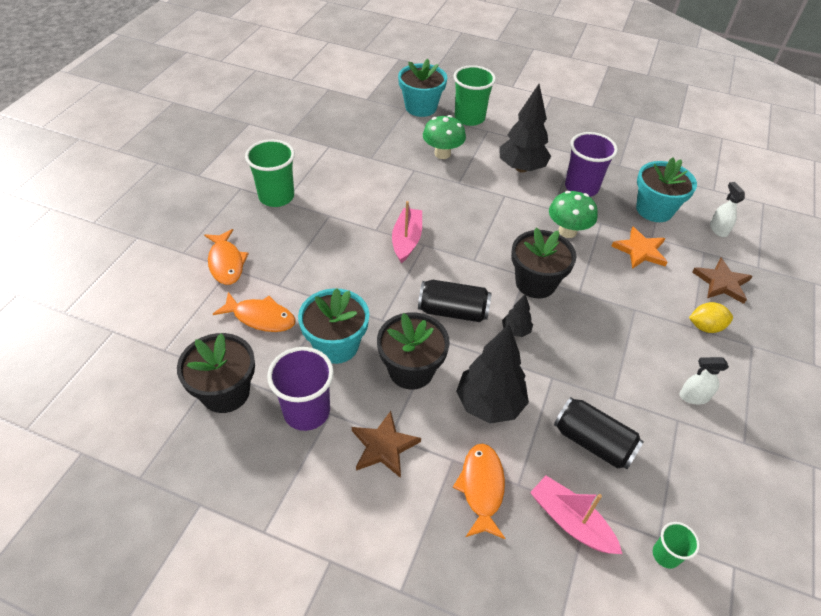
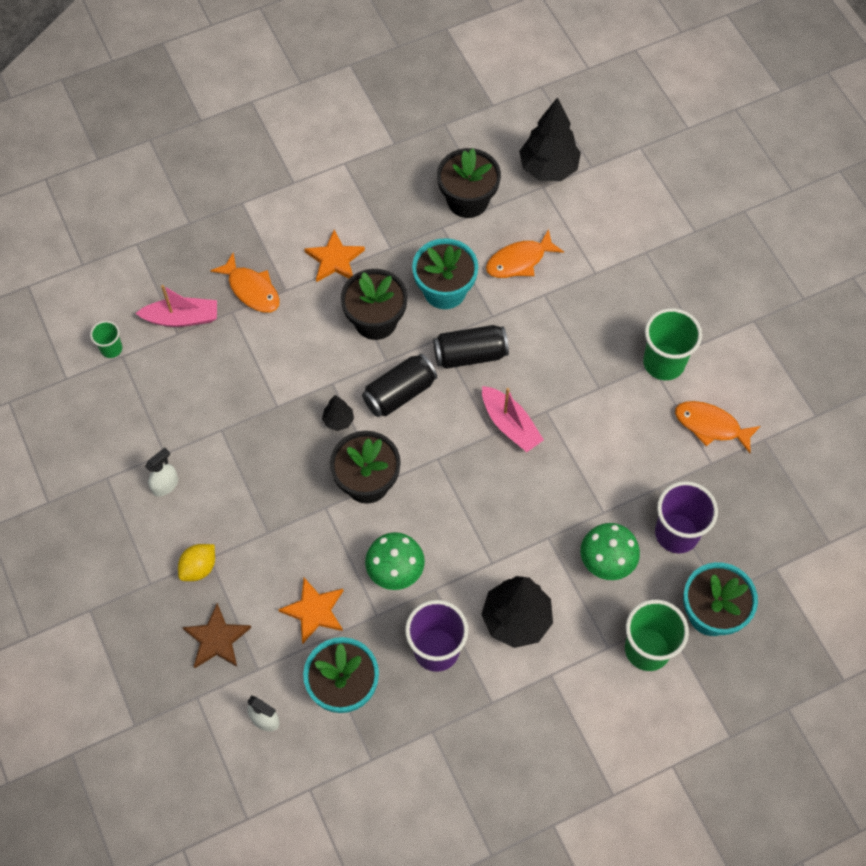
camera: 135 degrees right, 15 degrees up
(226, 263) = (604, 273): orange fish -> orange fish (711, 426)
(306, 411) = (405, 235): purple cup -> purple cup (676, 533)
(384, 446) = (334, 259): brown star -> orange star
(489, 404) = (299, 346): black tree -> black tree (548, 168)
(593, 442) = (209, 382): black can -> black can (470, 355)

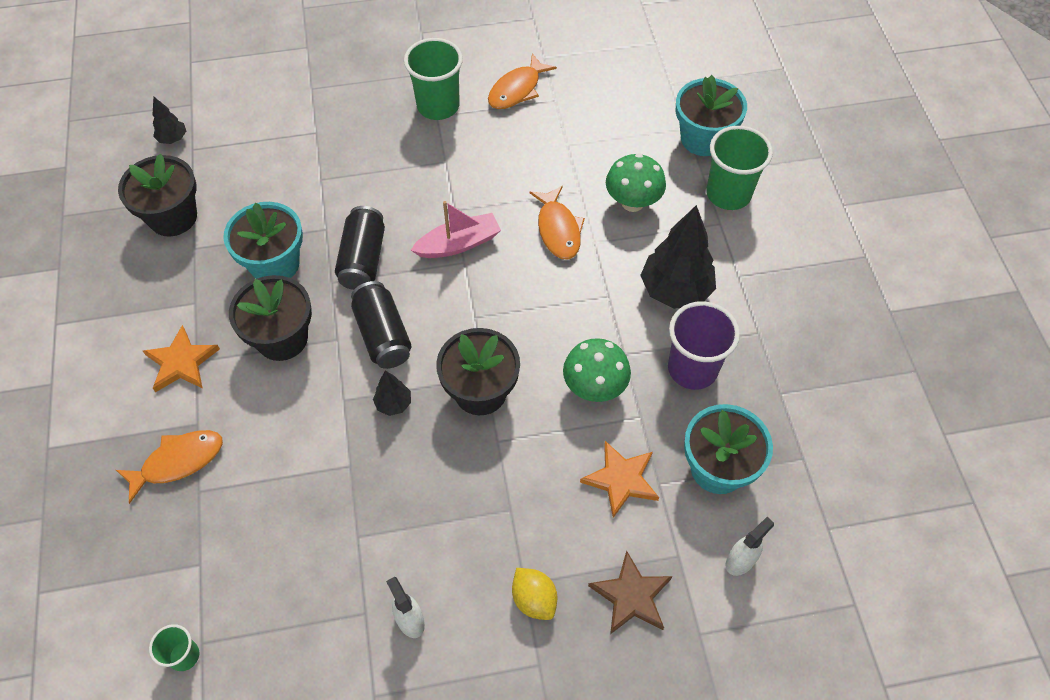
camera: 75 degrees left, 5 degrees down
(182, 318) = (180, 554): pink boat -> none
(519, 261) = (271, 190): orange fish -> orange fish (558, 229)
(548, 168) = (173, 139): black tree -> black tree, size x0.48
(676, 533) = (618, 142): purple cup -> none

